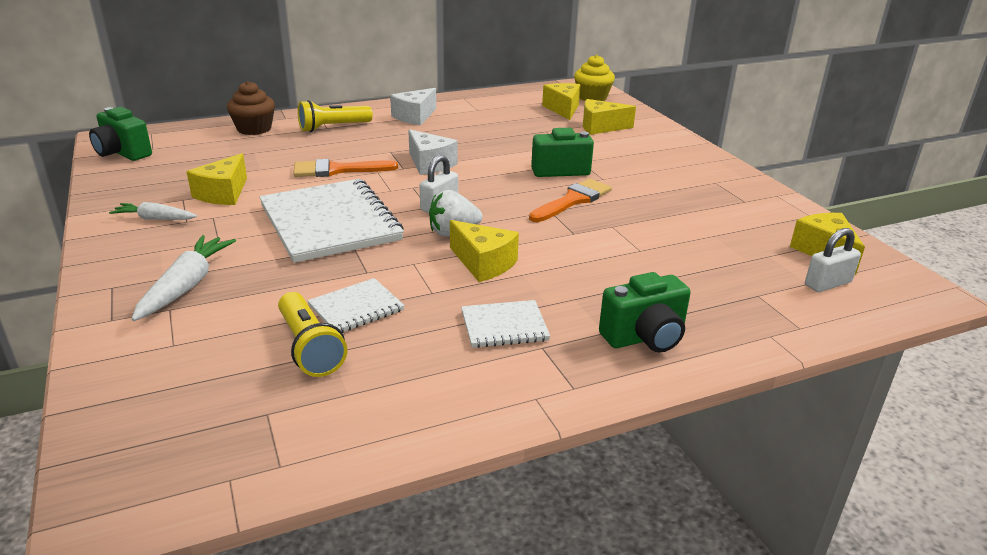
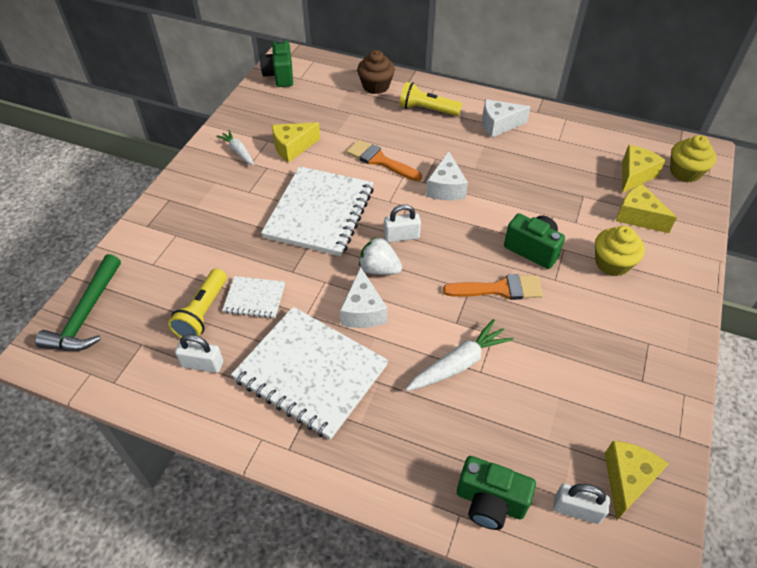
camera: 45 degrees right, 20 degrees up
(135, 433) = (86, 314): none -> green hammer
(186, 286) = (199, 221): white carrot -> white carrot (459, 363)
(376, 384) = (202, 364): none -> white padlock
(483, 263) = (363, 311): yellow cheese -> white cheese
(504, 326) = (310, 373): white notebook -> white notebook, size x2.09
(625, 155) = (612, 263): none -> yellow cupcake
(645, 338) = (376, 448): green camera -> green camera (490, 502)

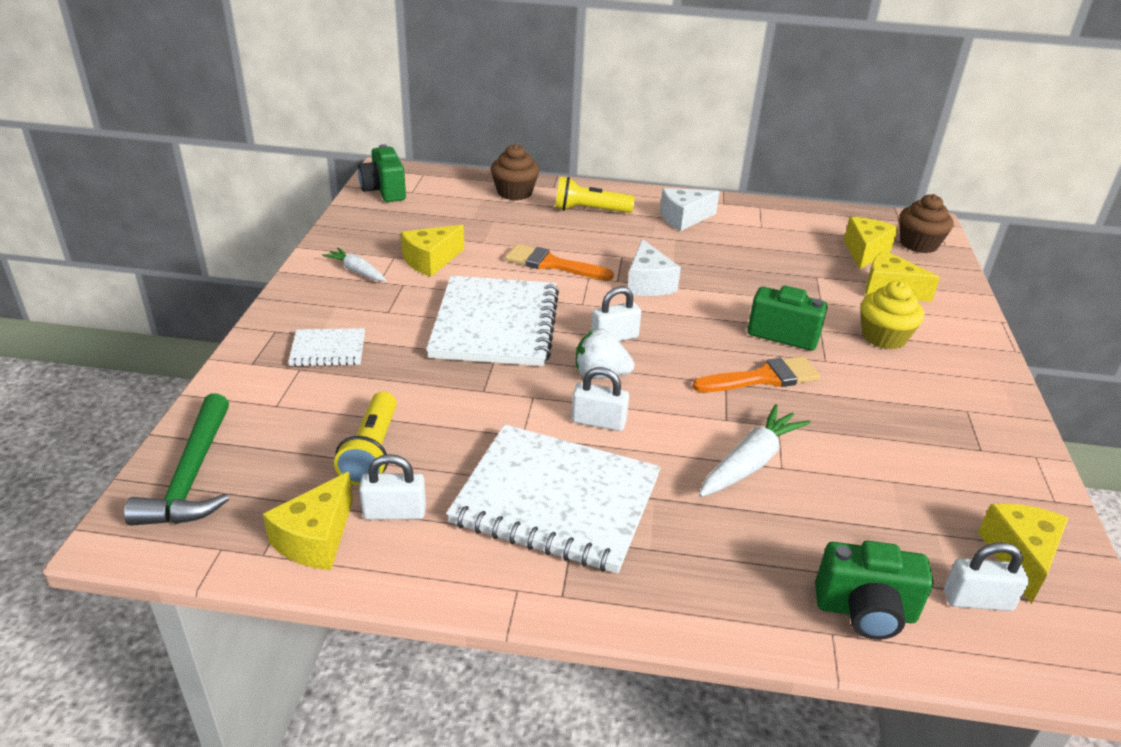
camera: 15 degrees left, 15 degrees down
(148, 376) = (316, 539): none -> yellow cheese
(254, 298) = (442, 426): white notebook -> white notebook (328, 349)
(363, 311) = (598, 422): white cheese -> white padlock
(685, 172) = (918, 244): yellow cupcake -> brown cupcake

